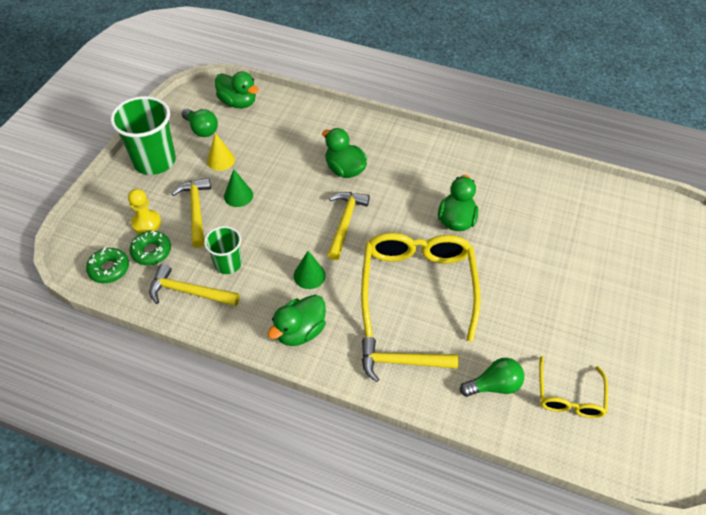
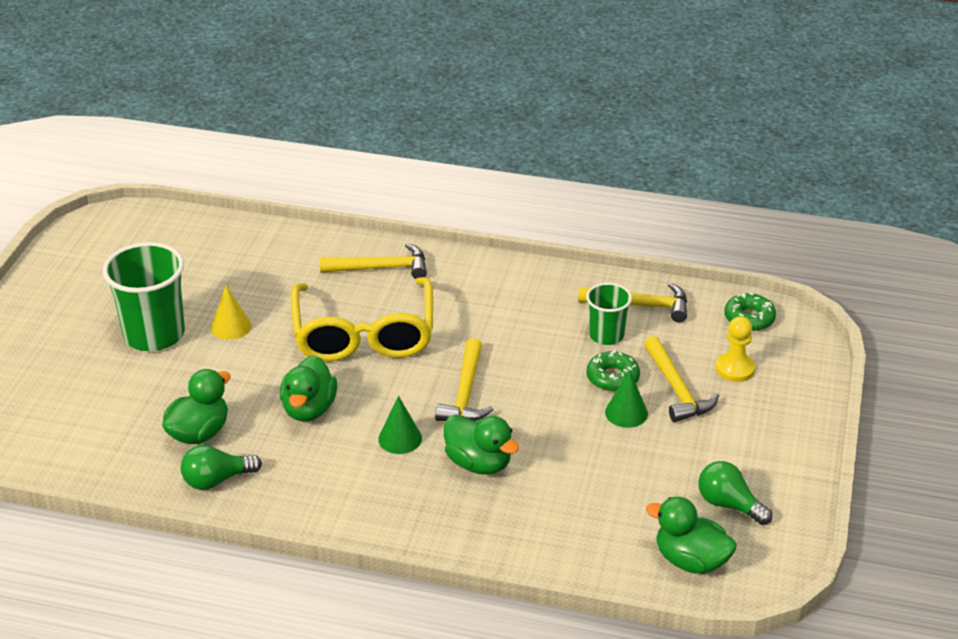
camera: 175 degrees right, 15 degrees down
(151, 251) = (708, 339): green donut -> green donut (612, 377)
(154, 161) = (774, 448): green cup -> green cup (154, 334)
(220, 160) = (674, 459): yellow cone -> yellow cone (231, 326)
(300, 331) = (498, 283): green duck -> green duck (199, 433)
(309, 275) = (500, 332): green cone -> green cone (400, 438)
(493, 385) = (281, 259): green light bulb -> green light bulb (217, 480)
(569, 396) = (202, 257): yellow glasses -> none

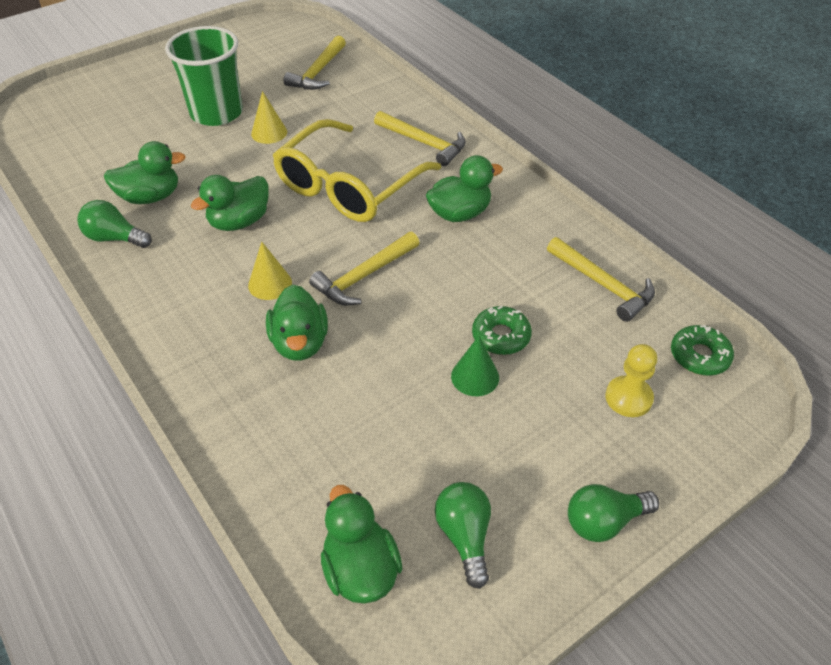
camera: 40 degrees right, 10 degrees up
(400, 438) = (270, 284): green cone -> yellow cone
(480, 309) = (459, 213): none -> green duck
(606, 335) = (540, 294): green cup -> none
(676, 389) = (547, 383): yellow hammer -> yellow hammer (318, 72)
(796, 446) = (604, 521): none -> green light bulb

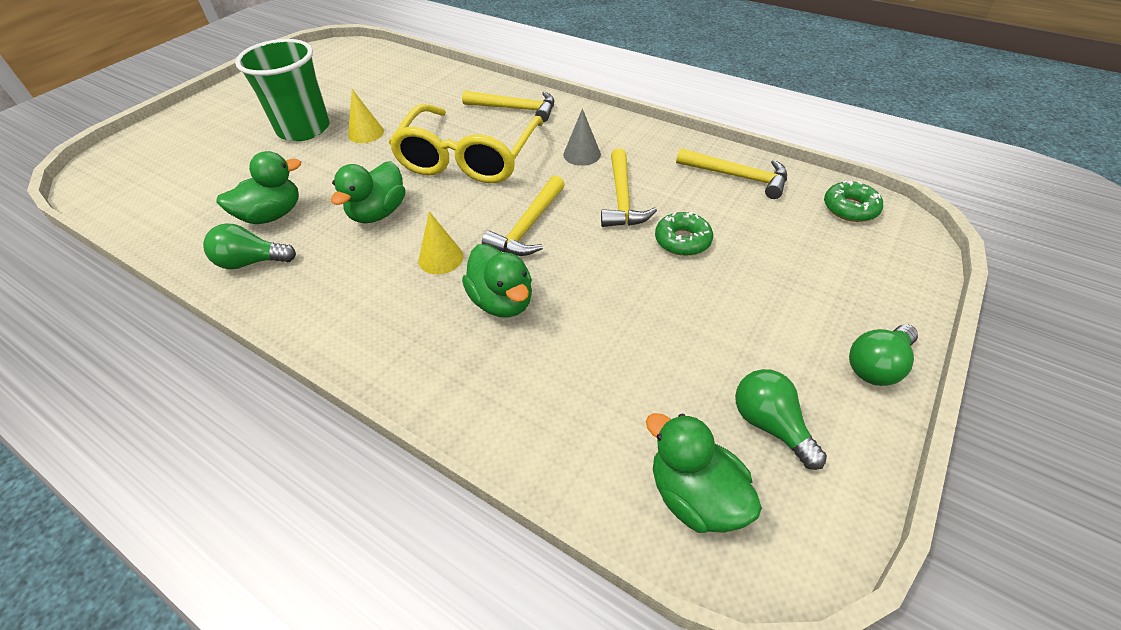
camera: 20 degrees left, 0 degrees up
(318, 72) = (385, 77): yellow hammer -> yellow hammer (622, 198)
(459, 213) = (582, 154): green duck -> grey cone
(475, 376) = (683, 280): green cone -> none
(628, 398) = (821, 257): yellow pawn -> none

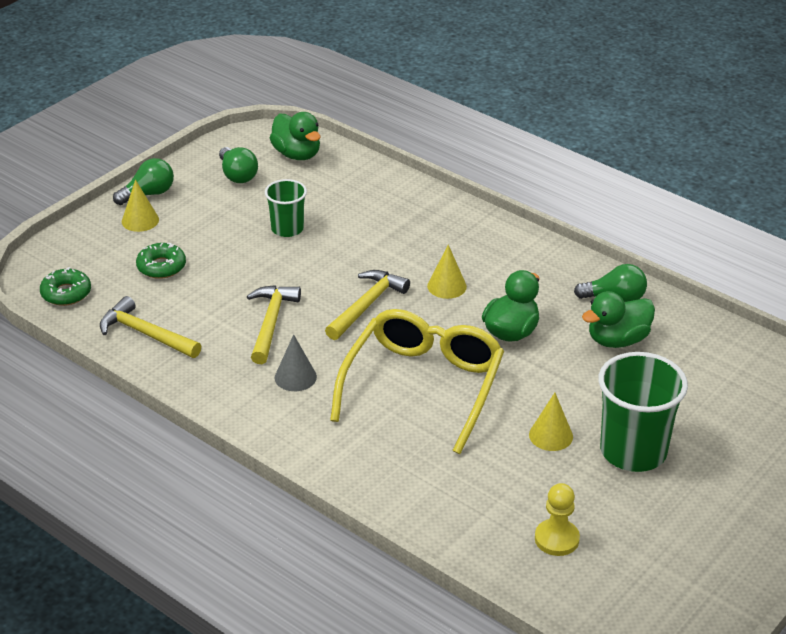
camera: 175 degrees left, 10 degrees down
(380, 79) = (556, 539): none -> yellow pawn
(502, 302) = (396, 251): green duck -> none
(515, 109) = (361, 454): yellow hammer -> none
(650, 322) = (287, 229): none -> green cup
(682, 240) = (233, 281): green donut -> green donut (161, 267)
(850, 315) = (140, 220): none -> yellow cone

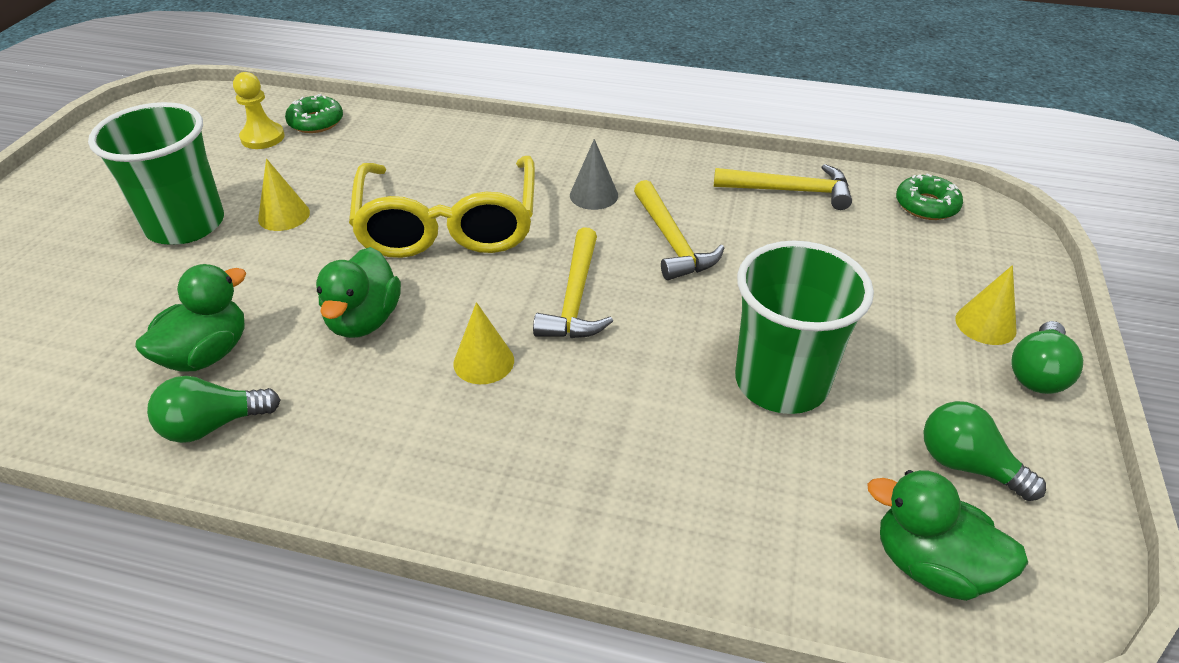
camera: 155 degrees right, 5 degrees up
(161, 267) = (871, 268): green donut -> green donut (316, 122)
(287, 229) = (781, 382): green cup -> green cup, size x1.74

